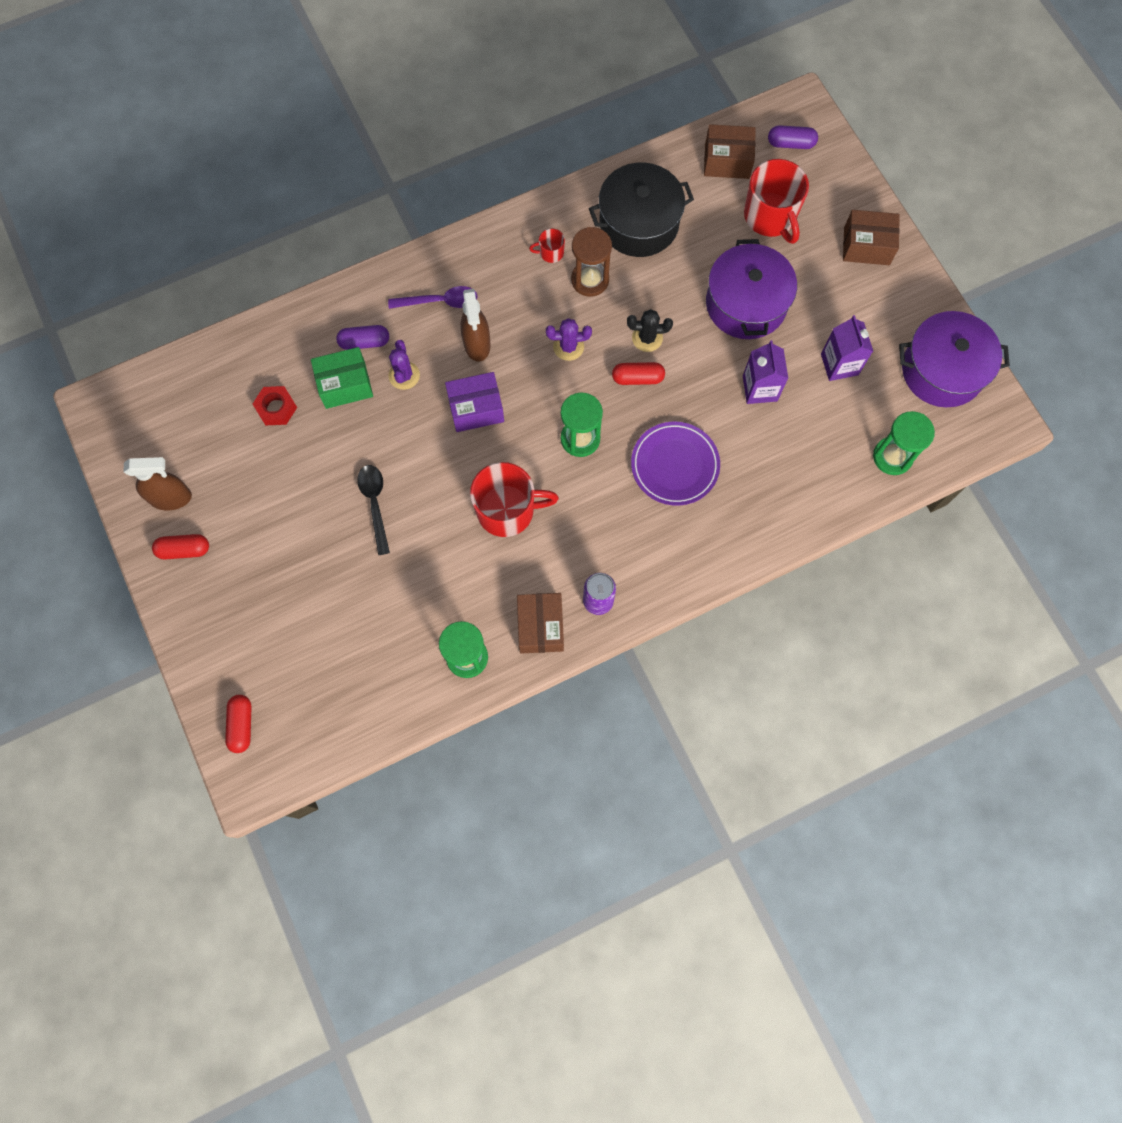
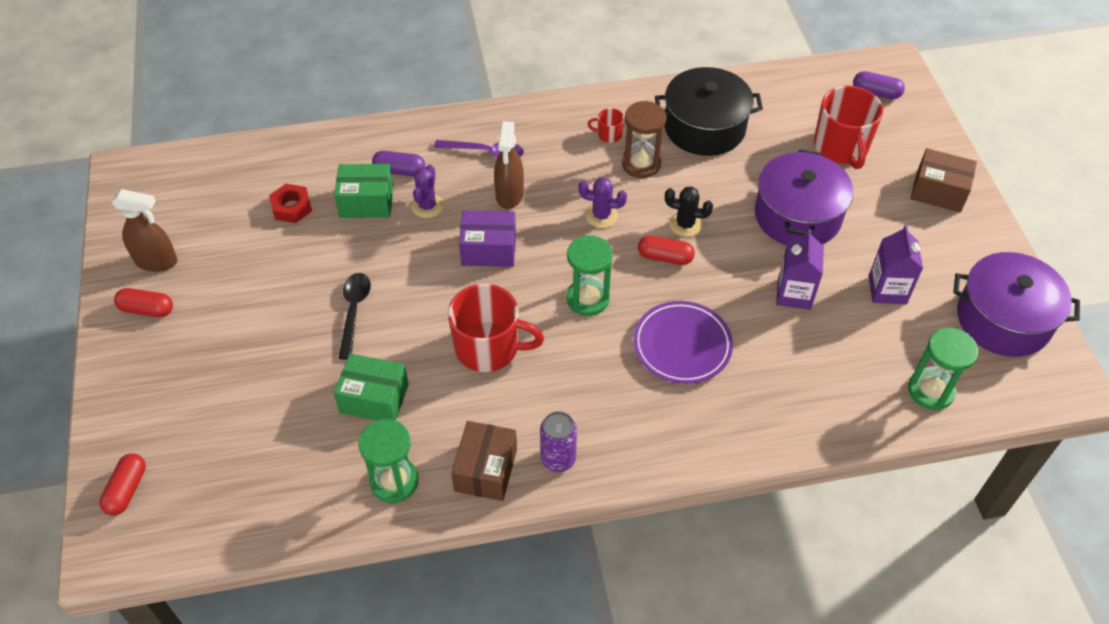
camera: 15 degrees right, 20 degrees down
(423, 585) = (374, 398): none -> green box
(727, 161) = (807, 95): brown box -> none

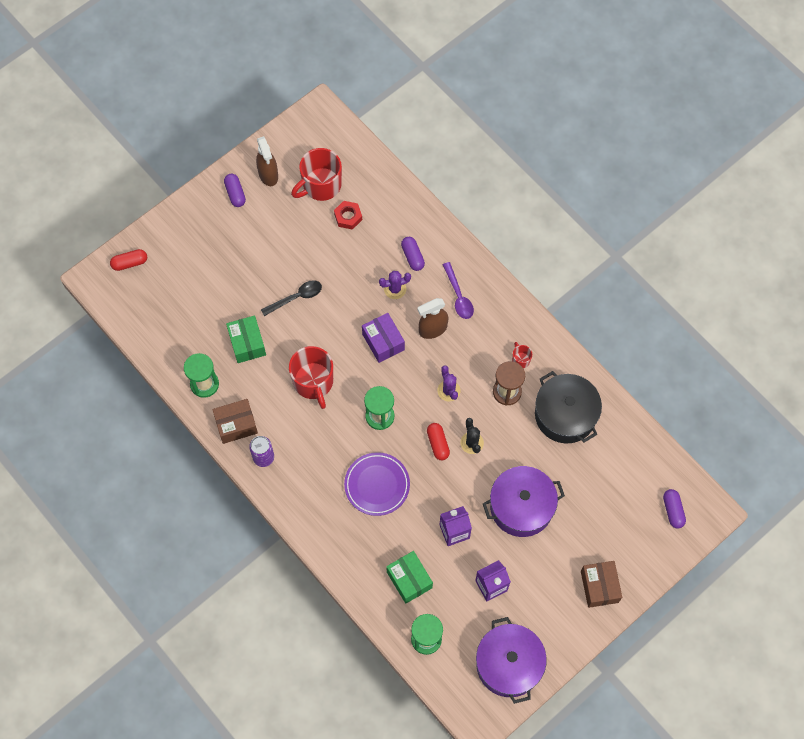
camera: 60 degrees right, 15 degrees up
(147, 309) = (235, 193): red capsule -> purple capsule
(366, 202) = (377, 254): green box -> green box (409, 580)
(841, 148) = (602, 509): red mug -> red mug (321, 185)

